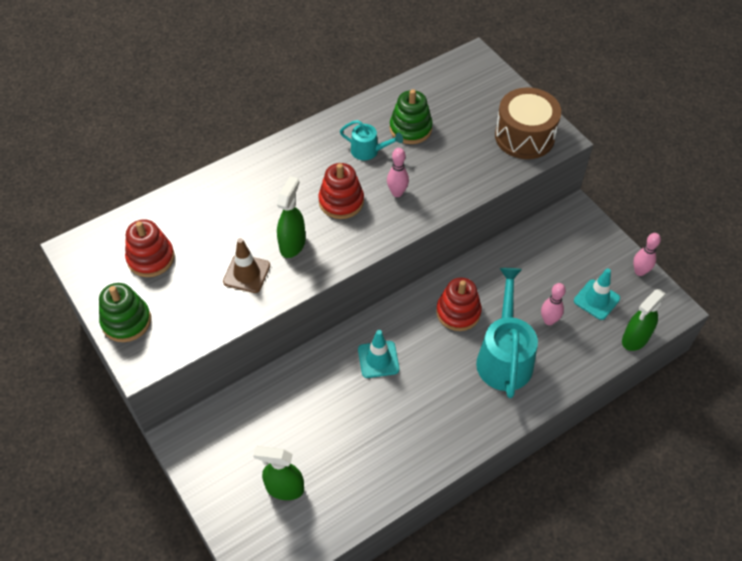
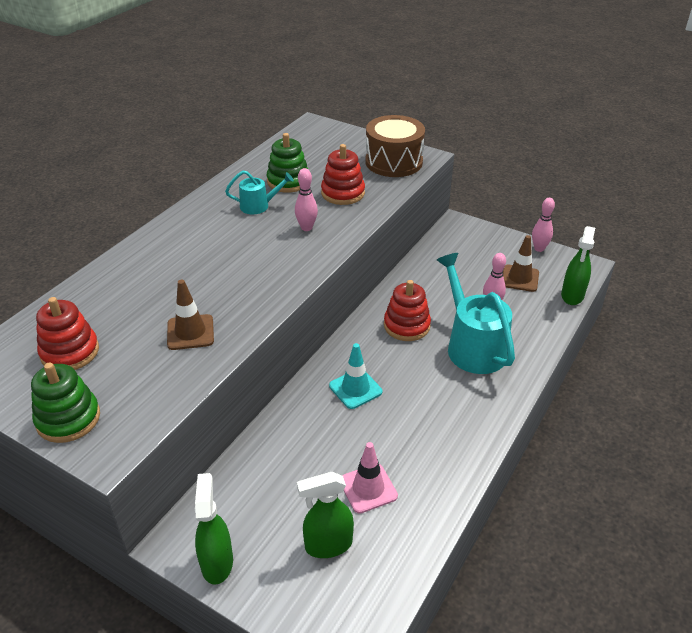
camera: 25 degrees left, 15 degrees down
(292, 244) = (226, 294): green spray bottle -> green spray bottle (217, 562)
(339, 455) = (368, 488): none -> pink traffic cone
(341, 201) = (256, 248): red stacking toy -> red stacking toy (343, 193)
(596, 300) = (519, 278): turquoise traffic cone -> brown traffic cone

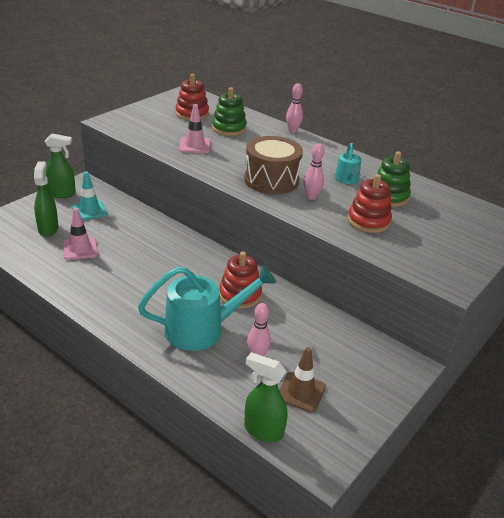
camera: 95 degrees right, 5 degrees down
(68, 419) = (138, 113): green stacking toy -> green stacking toy (229, 128)
(190, 332) = (195, 145): brown traffic cone -> pink traffic cone
(355, 389) = (173, 257): turquoise traffic cone -> turquoise traffic cone (89, 210)
(393, 162) = (434, 260): brown drum -> brown drum (271, 180)
(539, 249) = (360, 428): pink bowling pin -> pink bowling pin (292, 131)

